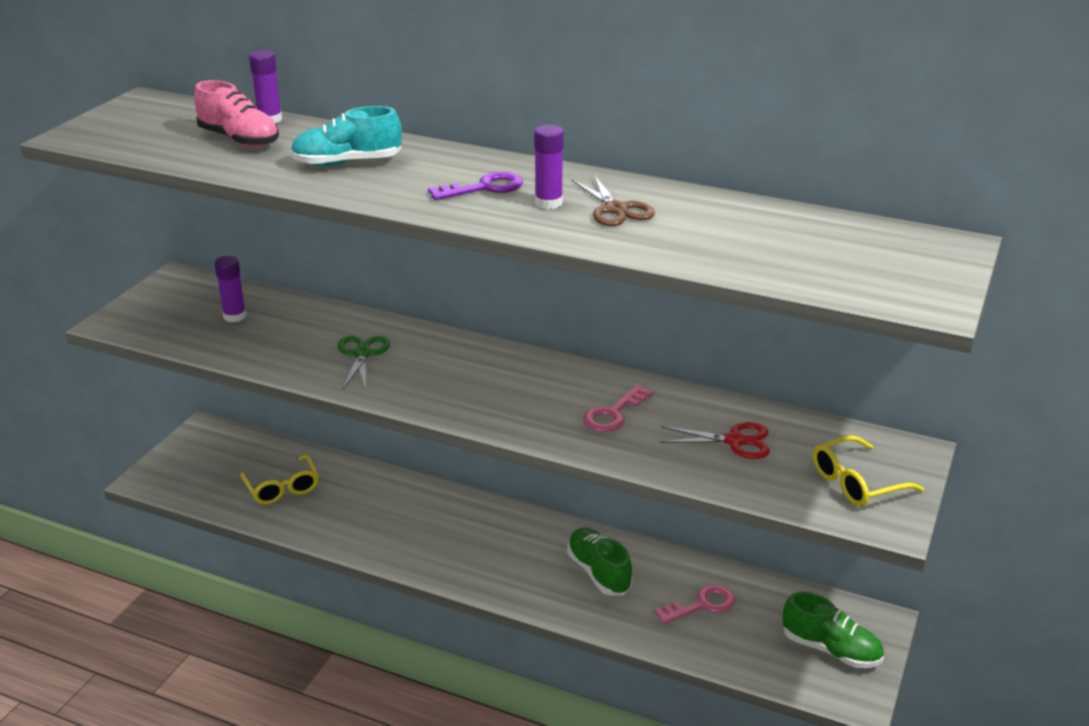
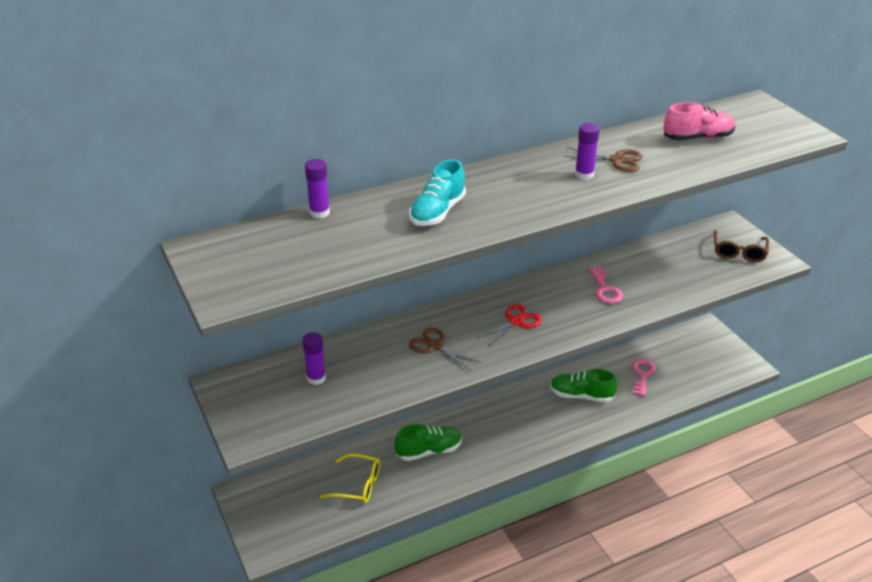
camera: 50 degrees left, 5 degrees up
(239, 140) = (339, 236): pink shoe -> pink shoe (697, 138)
(362, 354) = (435, 346): green scissors -> brown scissors
(484, 188) = (538, 184): purple key -> none
(735, 441) = (670, 266): red scissors -> red scissors (516, 322)
(830, 649) = (712, 354): green shoe -> green shoe (428, 451)
(856, 482) = (738, 252): yellow glasses -> brown glasses

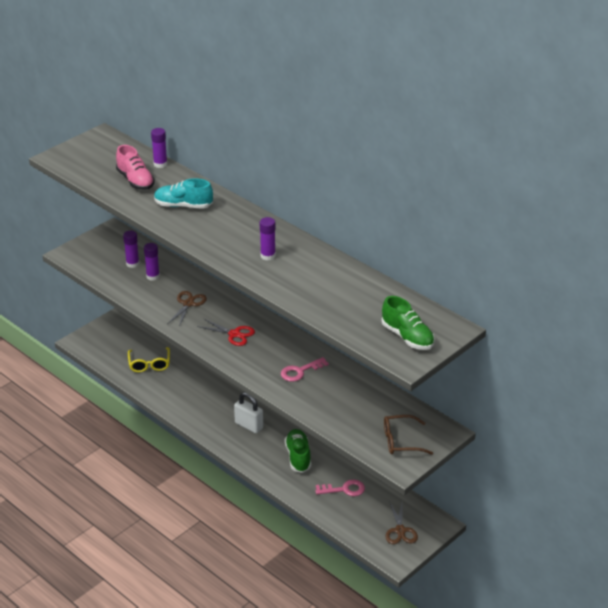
camera: 70 degrees right, 0 degrees up
(357, 365) = (153, 276): none -> purple glue stick
(428, 451) = (196, 389): green shoe -> green shoe (407, 337)
(515, 421) = (249, 425): none -> white padlock
(617, 160) = (299, 267): brown scissors -> brown scissors (400, 531)
(697, 138) = (361, 302): pink shoe -> pink shoe (135, 181)

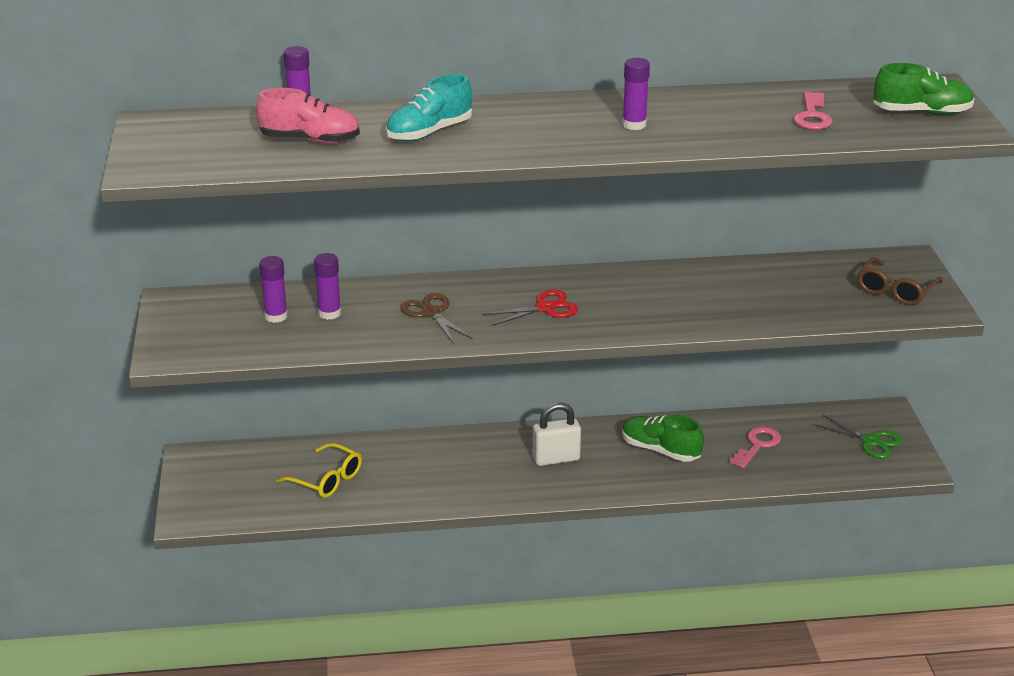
camera: 50 degrees left, 5 degrees down
(300, 371) = (683, 297): pink key -> pink key (812, 116)
(400, 531) = (871, 441): brown scissors -> green scissors

